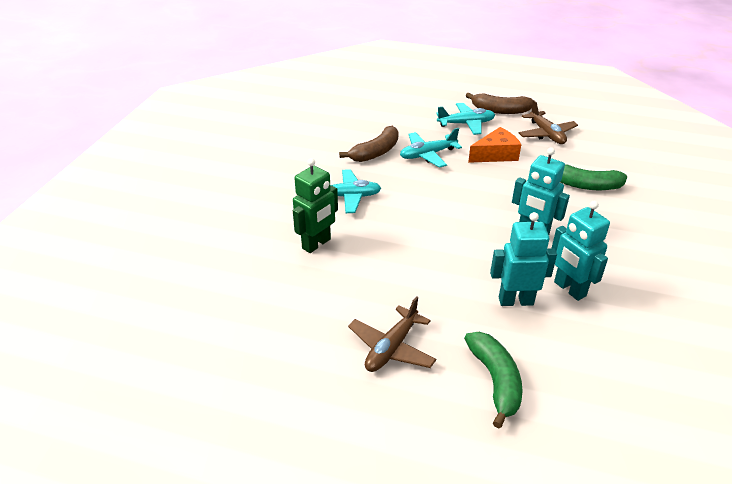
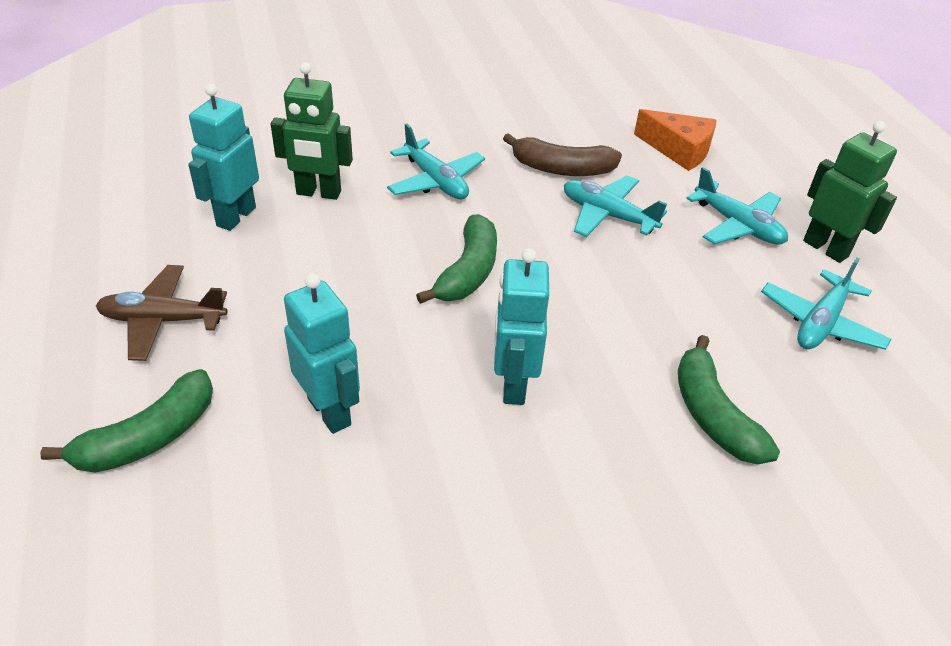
camera: 55 degrees right, 5 degrees up
(437, 215) = (468, 272): none -> green banana
(496, 155) = (686, 282): orange cheese -> orange cheese (679, 150)
(500, 110) = (826, 248): brown banana -> green robot
(546, 134) = (820, 323): brown plane -> turquoise plane
(569, 289) = (400, 467): turquoise robot -> turquoise robot (235, 216)

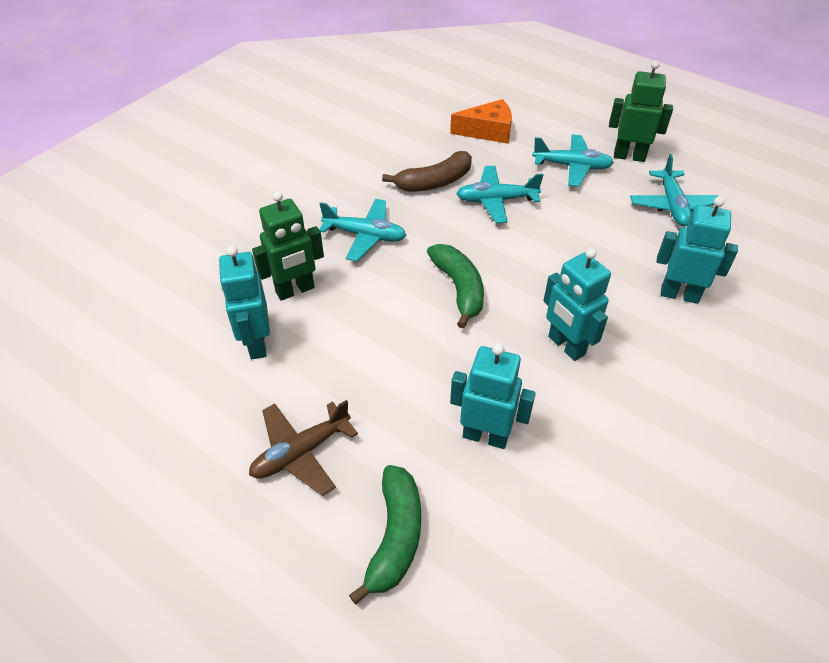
camera: 35 degrees left, 5 degrees up
(712, 414) = (679, 294): green banana -> turquoise robot

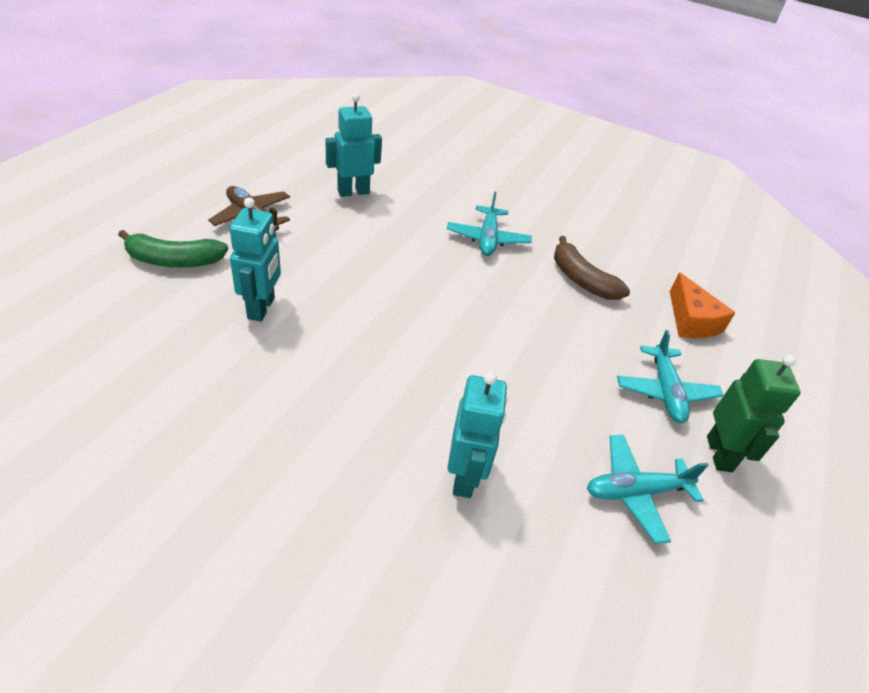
camera: 75 degrees right, 5 degrees down
(295, 290) = (411, 206): green robot -> none
(459, 288) = (434, 295): green banana -> none
(496, 200) = (572, 323): turquoise plane -> none
(566, 346) = (370, 367): turquoise robot -> none

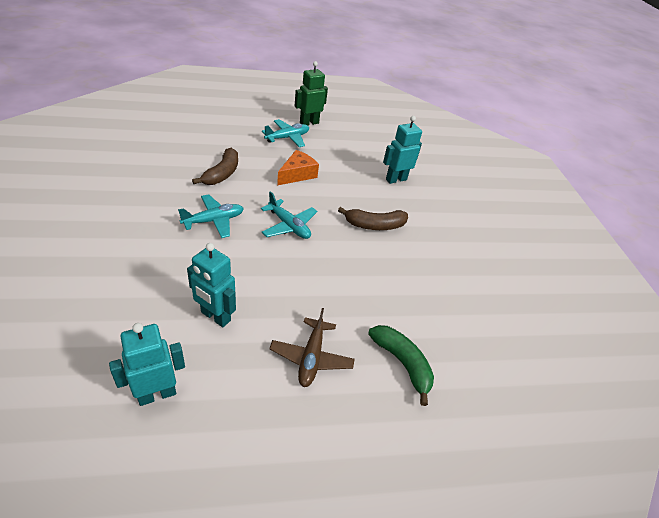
camera: 125 degrees left, 0 degrees up
(262, 308) = (388, 288): turquoise robot -> turquoise robot (157, 394)
(373, 366) = (374, 225): none -> brown banana
(635, 492) = (351, 140): turquoise plane -> turquoise plane (289, 226)
(691, 320) = (223, 134): orange cheese -> orange cheese (297, 174)

